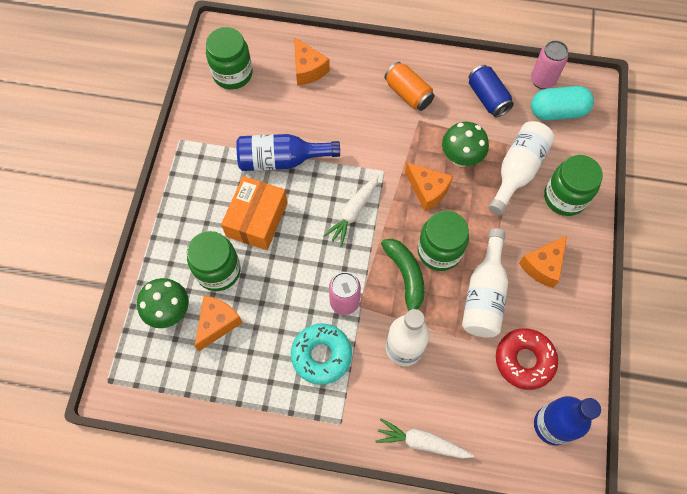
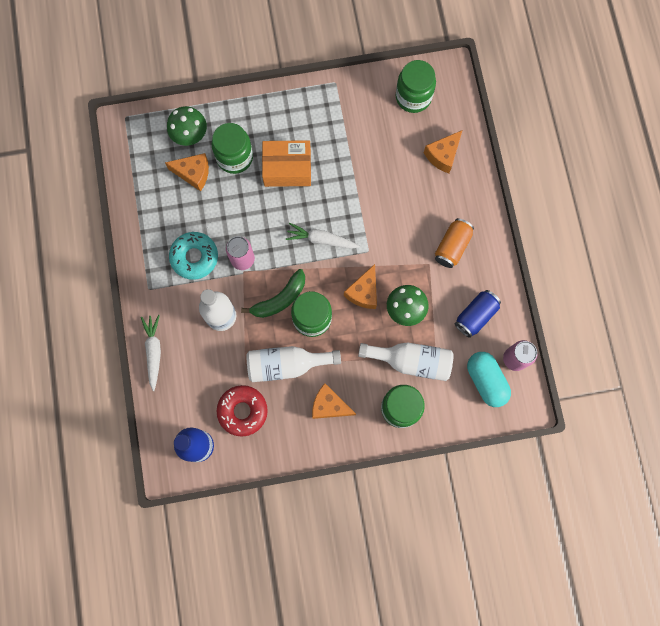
camera: 70 degrees right, 10 degrees up
(281, 160) = (347, 167): blue bottle -> none

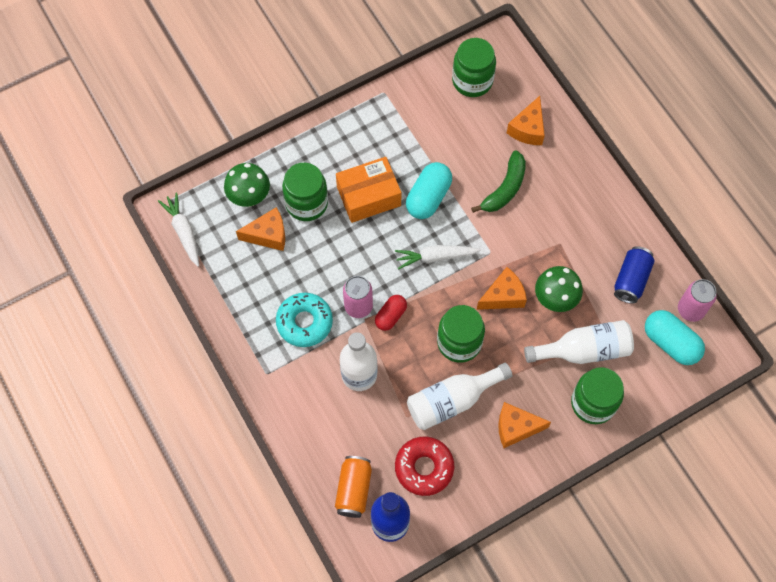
camera: 20 degrees left, 10 degrees down
(154, 352) = (299, 439): white carrot -> white carrot (183, 232)
(265, 276) = (390, 316): none -> red capsule
(280, 299) = (416, 334): green banana -> green banana (505, 188)
(336, 186) = (428, 197): none -> turquoise capsule
(363, 292) = (503, 296): orange cheese -> orange cheese turned 120 degrees counterclockwise
(452, 246) = (576, 218): orange can -> orange can (354, 490)

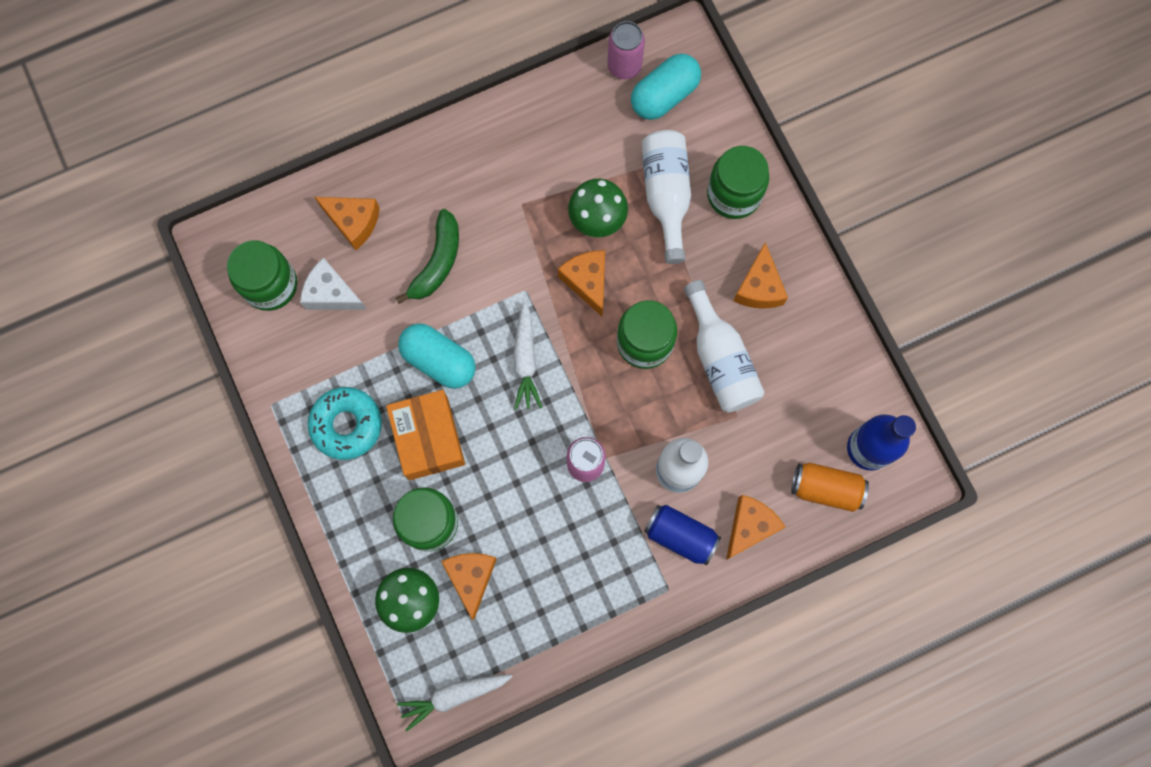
camera: 85 degrees left, 10 degrees up
(304, 322) = (601, 536): turquoise donut -> turquoise donut (346, 425)
(319, 431) = (749, 526): none -> orange cheese
(390, 316) = (602, 424): red capsule -> none
(424, 468) = (802, 401): red donut -> none
(471, 121) = (331, 294): none -> white cheese
(505, 188) = (437, 262): green banana -> green banana turned 75 degrees clockwise
(631, 280) = (579, 127): blue can -> blue can (680, 536)

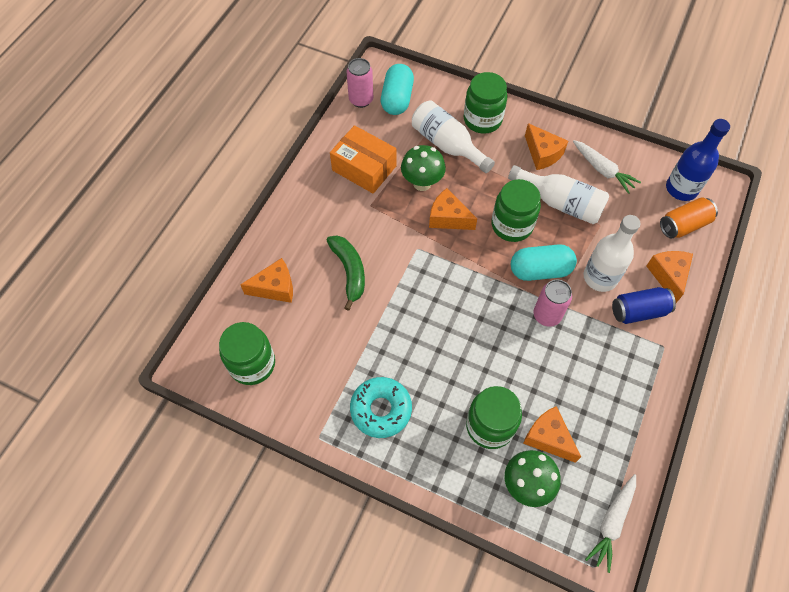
camera: 40 degrees left, 15 degrees down
(331, 294) = (298, 339): white cheese -> none
(428, 438) = (440, 376): orange box -> orange box (364, 168)
(439, 360) = (403, 325): turquoise capsule -> turquoise capsule (540, 270)
(525, 360) = (455, 285): white carrot -> white carrot (602, 170)

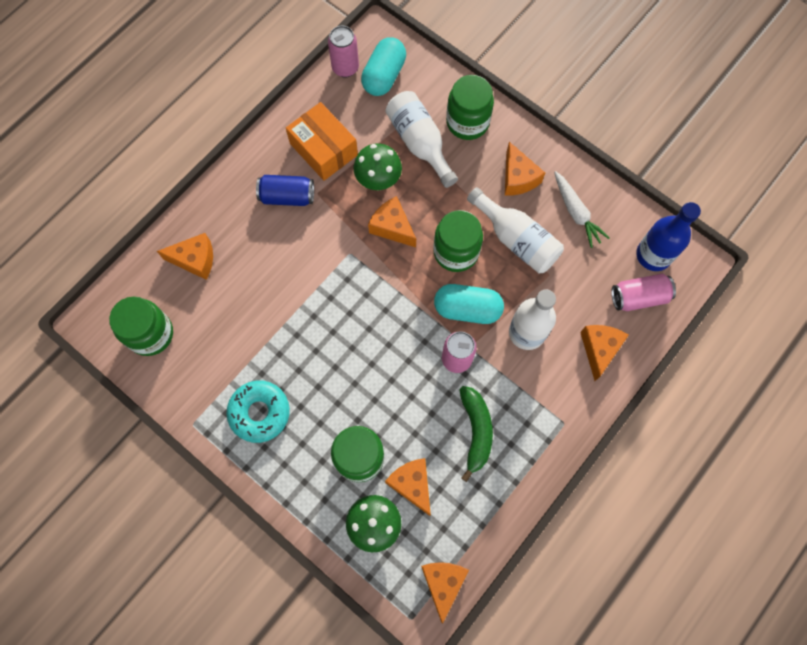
camera: 15 degrees right, 10 degrees up
(349, 271) = (273, 261): green banana -> green banana (475, 431)
(611, 523) = (443, 583): white carrot -> orange cheese
(638, 311) = (552, 379): blue can -> blue can (287, 196)
(683, 225) = (639, 297): orange can -> pink can

